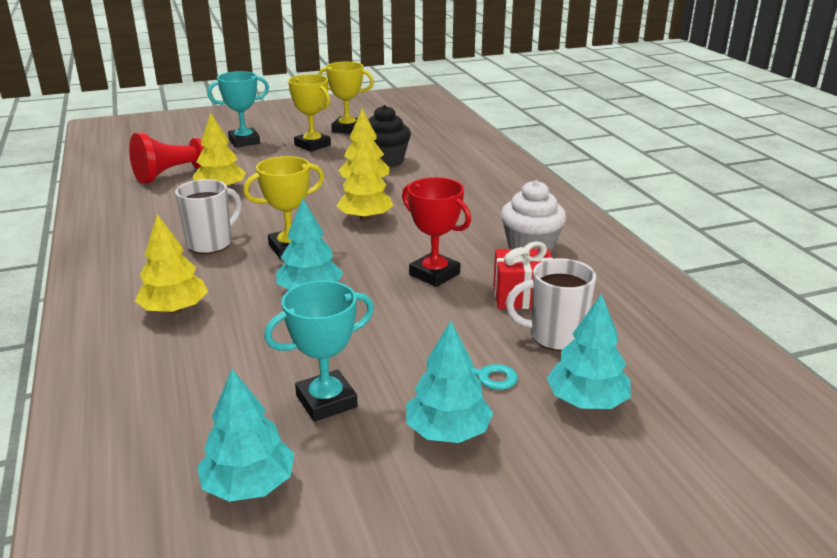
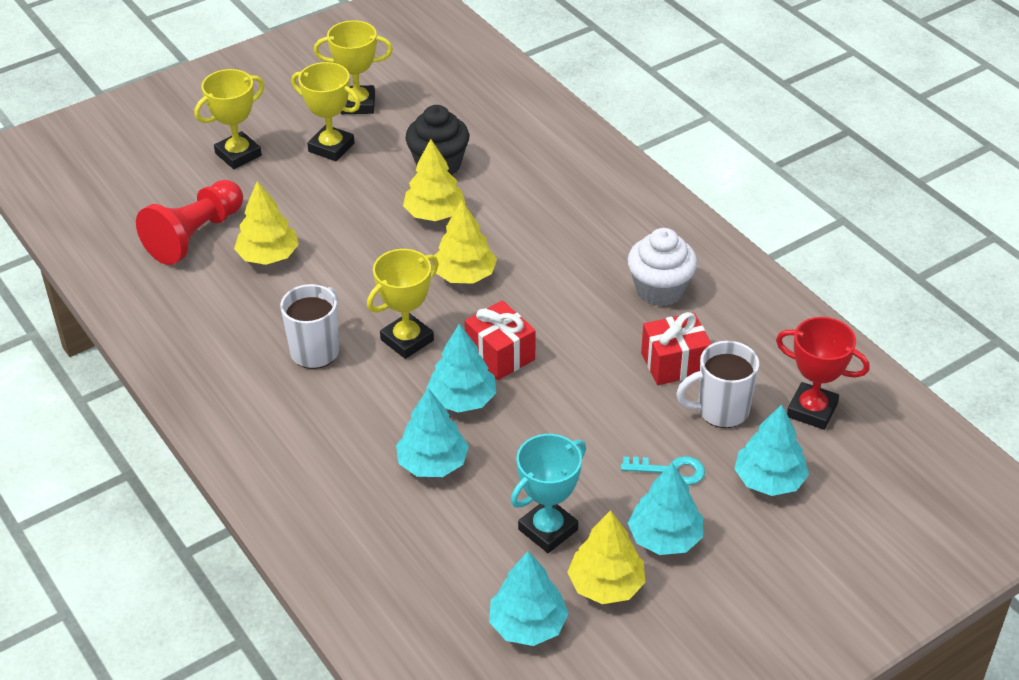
camera: 15 degrees left, 15 degrees up
(175, 309) = (340, 453): yellow tree -> yellow tree (606, 585)
(244, 141) = (238, 154): turquoise trophy -> yellow trophy
(251, 330) = (433, 463): none -> turquoise tree
(363, 268) = (500, 355): none -> red gift
(434, 274) = (577, 350): red trophy -> red trophy (812, 410)

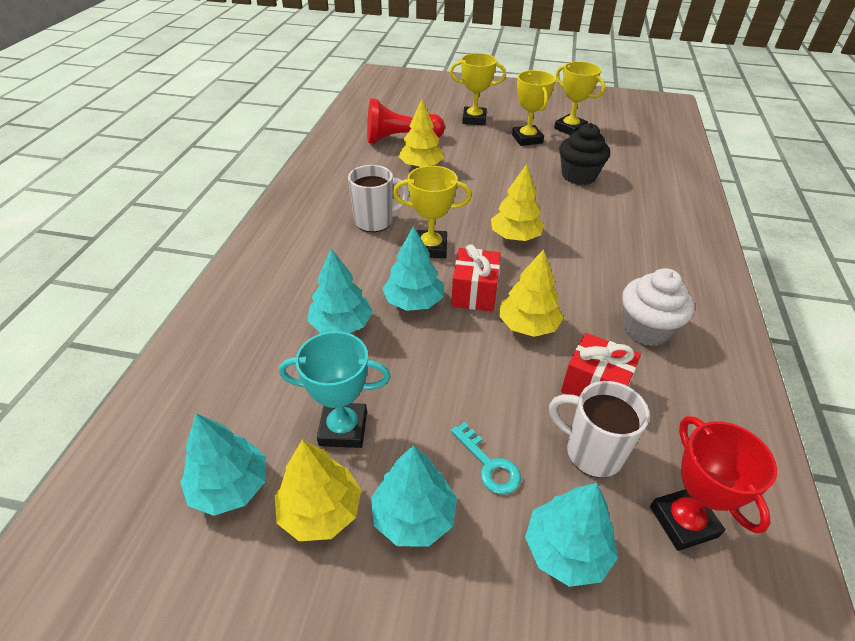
camera: 45 degrees right, 0 degrees up
(434, 213) = (542, 197): yellow tree -> yellow tree (528, 325)

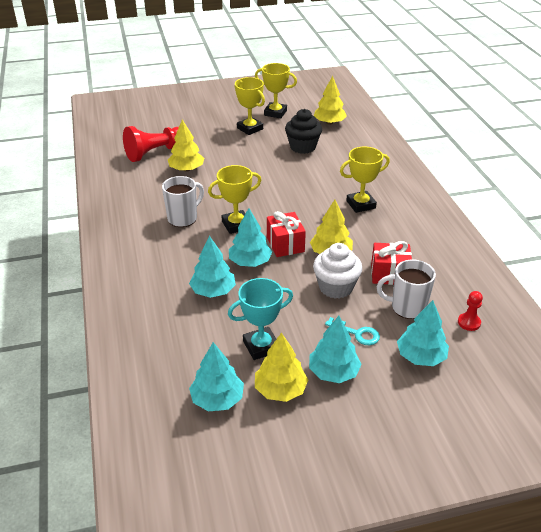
camera: 25 degrees left, 5 degrees down
(474, 119) = (200, 122): yellow trophy -> yellow trophy (361, 204)
(515, 237) = (287, 201): yellow tree -> yellow tree (329, 123)
(646, 329) = (399, 233): white cupcake -> white cupcake (336, 287)
(683, 521) = (469, 322): red trophy -> red pawn

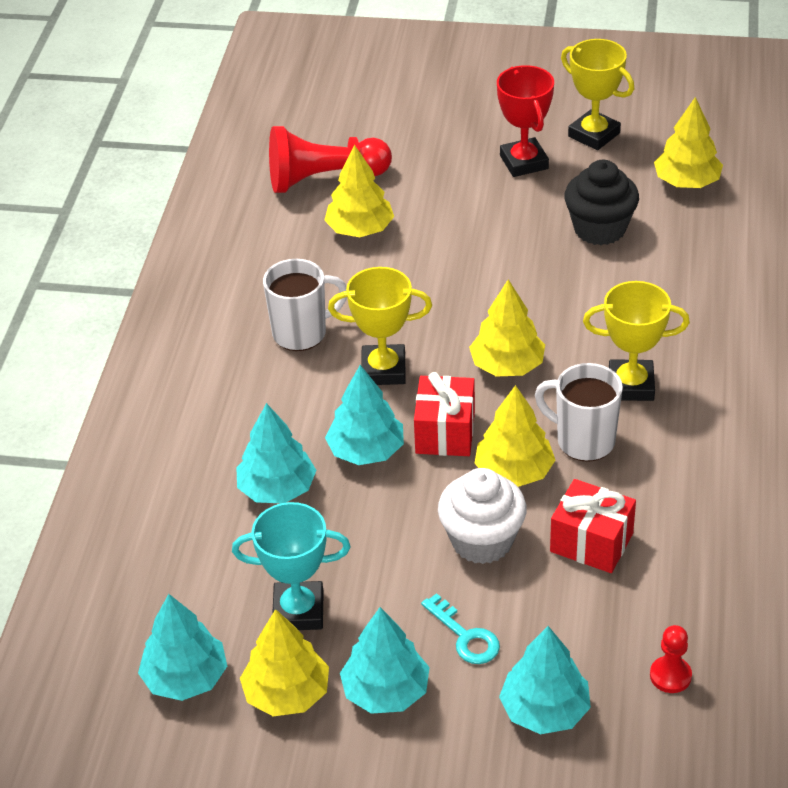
camera: 25 degrees right, 5 degrees up
(250, 128) = (524, 162): yellow trophy -> red trophy
(297, 209) = (507, 365): none -> yellow tree
(407, 307) = (580, 615): white mug -> white mug (583, 440)

